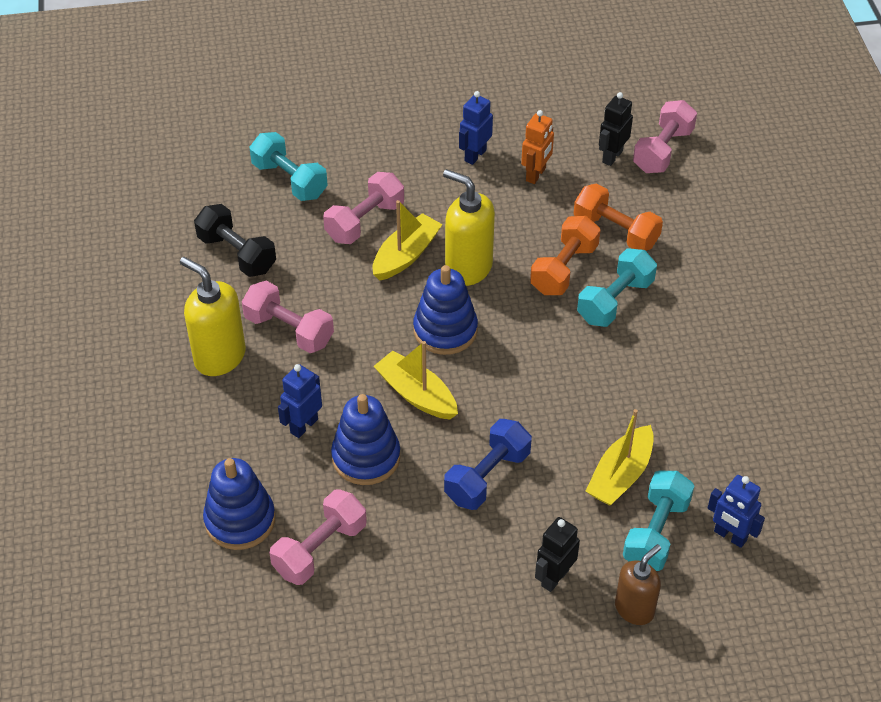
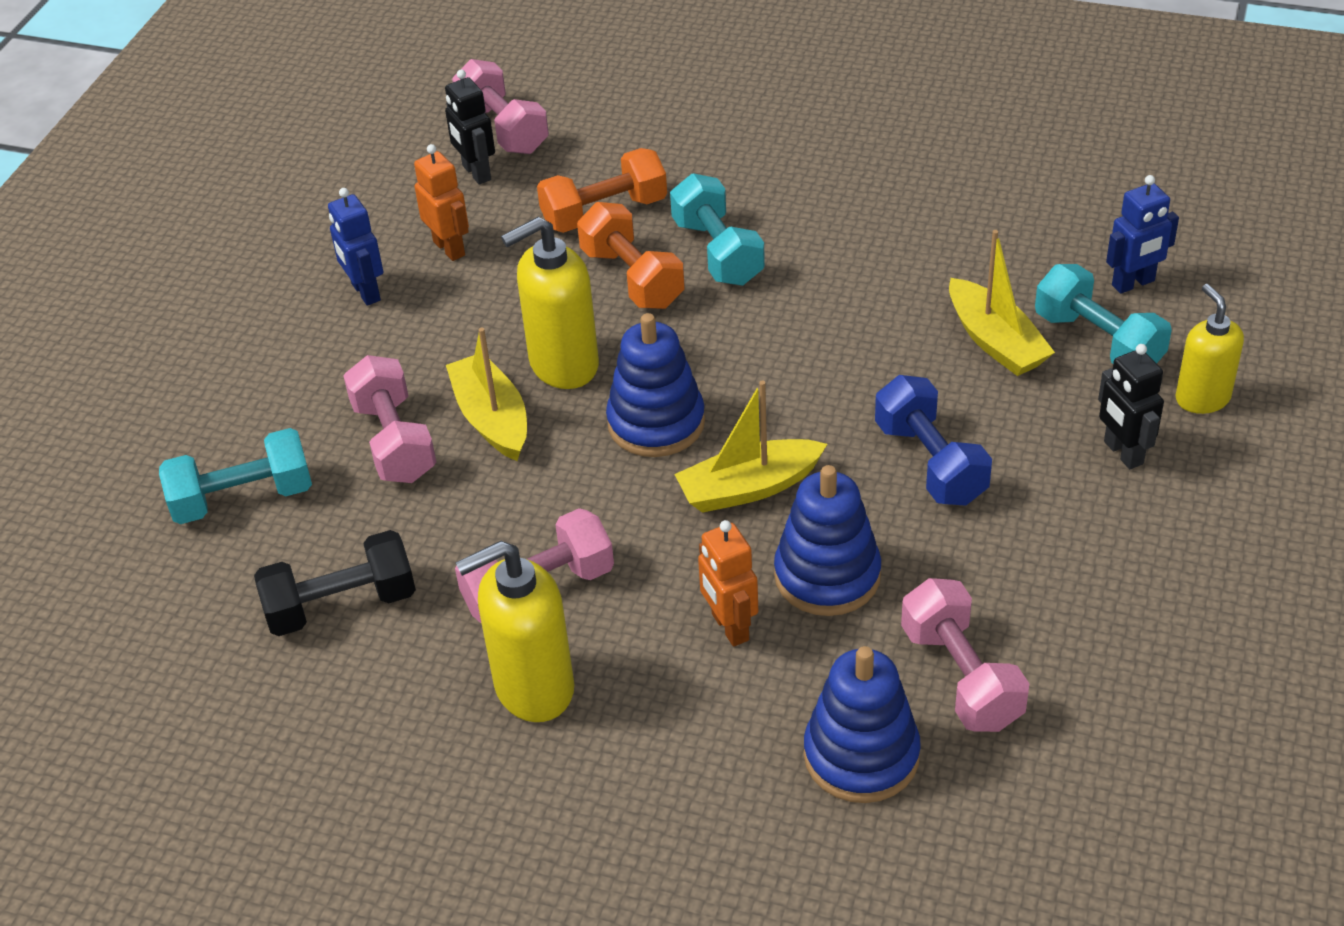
camera: 60 degrees left, 5 degrees down
(303, 426) = (729, 627): blue robot -> orange robot
(634, 609) = (1202, 398): brown soap dispenser -> yellow soap dispenser

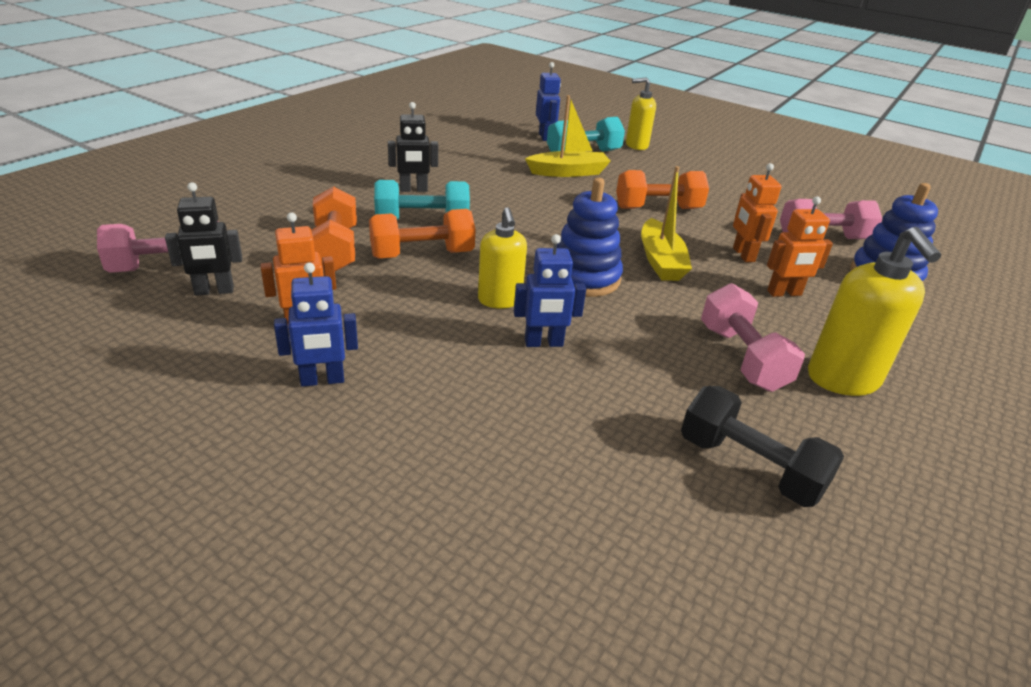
camera: 80 degrees left, 10 degrees down
(243, 498) = (585, 517): turquoise dumbbell -> none
(341, 605) = (749, 467): black dumbbell -> black dumbbell turned 45 degrees counterclockwise
(394, 441) = (546, 399): pink dumbbell -> none
(492, 419) = (543, 343): yellow boat -> blue robot
(563, 365) = (500, 300): yellow soap dispenser -> yellow soap dispenser, size x0.66
(827, 576) = (743, 255): blue stacking toy -> orange robot
(930, 463) = (658, 208): blue dumbbell -> orange dumbbell
(1122, 453) = (667, 168): black robot -> black robot (413, 190)

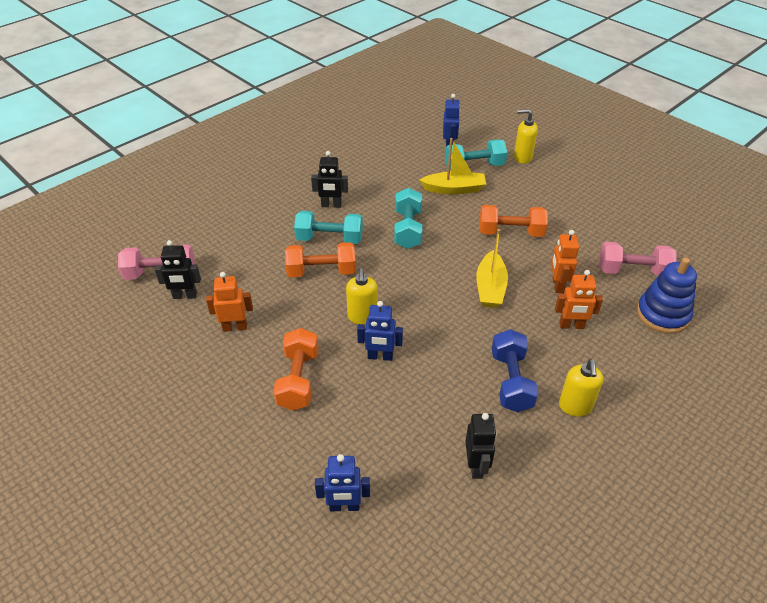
camera: 15 degrees right, 10 degrees up
(322, 380) = (237, 373): blue robot -> blue robot (344, 506)
(335, 249) = (265, 263): orange dumbbell -> orange dumbbell (298, 380)
(526, 209) = (408, 229): none -> turquoise dumbbell
(584, 278) = (427, 300): blue stacking toy -> none
(742, 358) = (511, 381): pink dumbbell -> blue dumbbell
(749, 467) = (476, 466): black dumbbell -> black robot
(843, 379) = (575, 406): yellow soap dispenser -> yellow soap dispenser, size x0.66

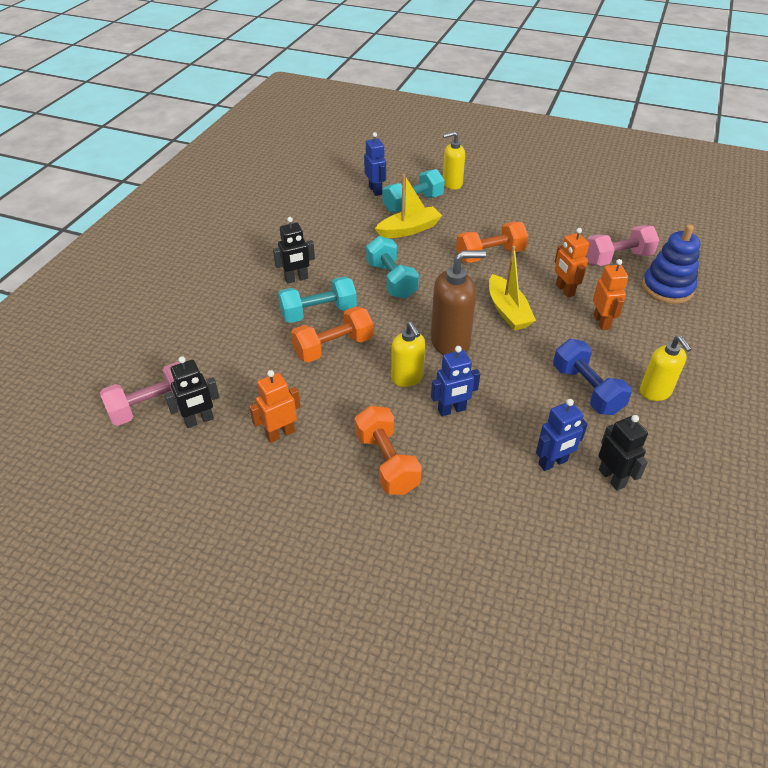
camera: 25 degrees left, 0 degrees up
(344, 506) = (521, 567): blue robot -> blue robot (553, 463)
(420, 299) = (450, 342): none -> brown soap dispenser
(571, 325) = (601, 322): orange robot -> orange robot turned 75 degrees counterclockwise

